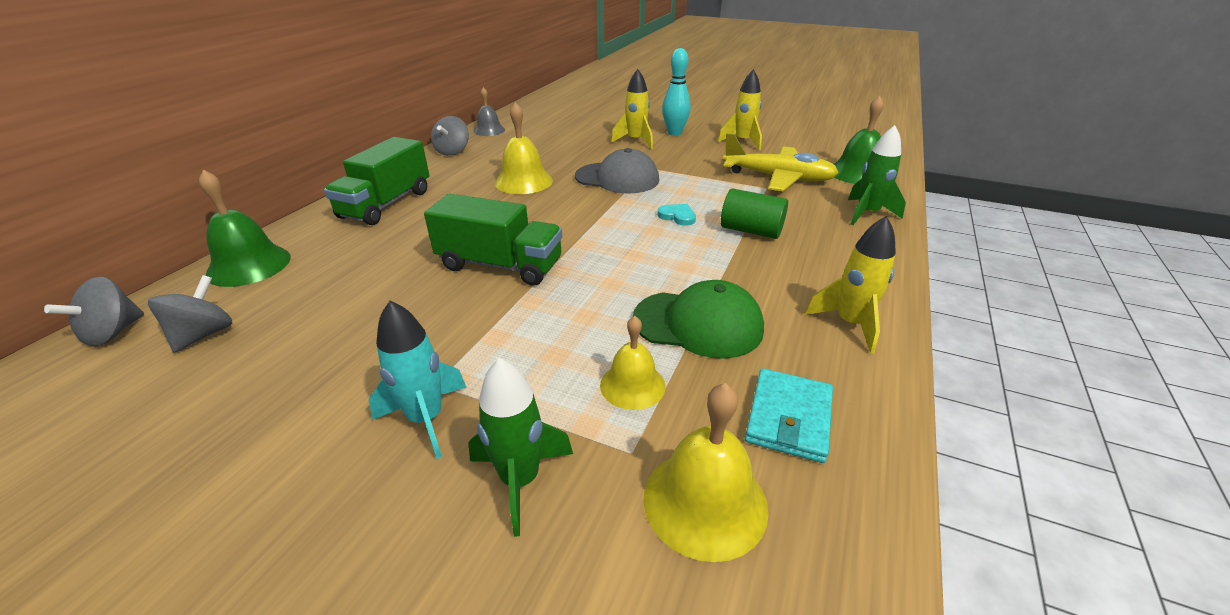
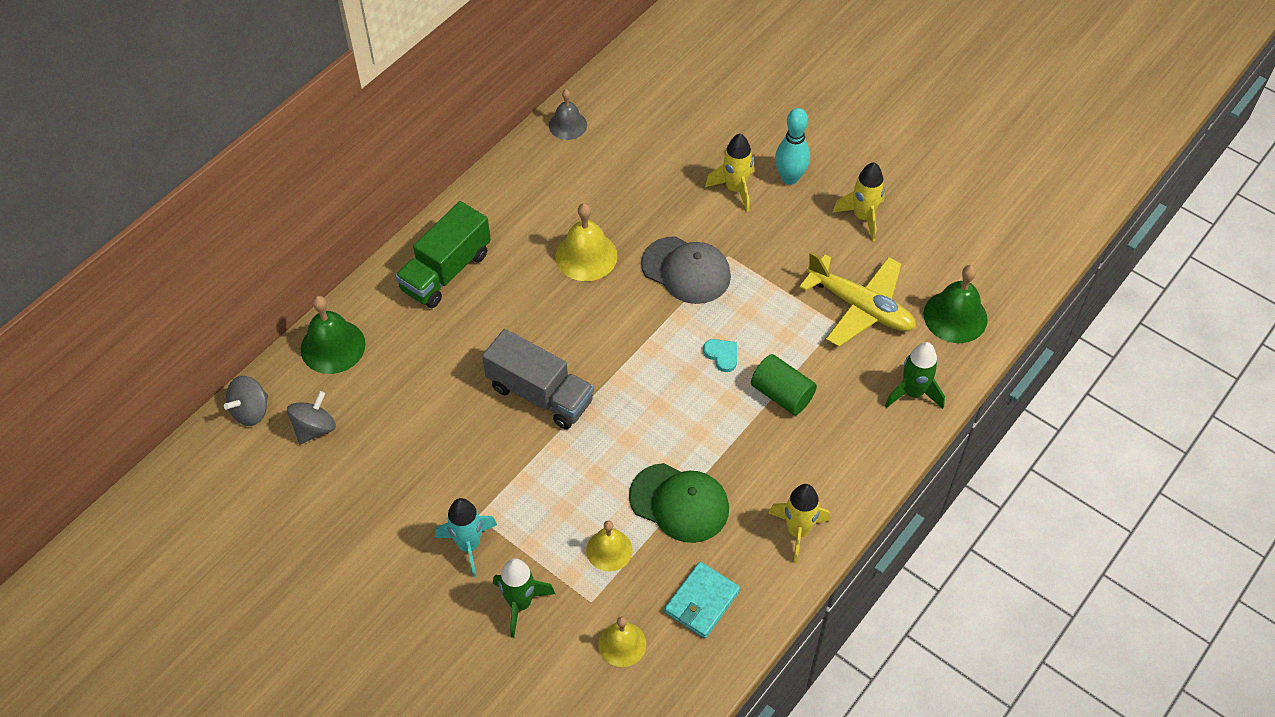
camera: 15 degrees right, 20 degrees up
(452, 151) = (519, 171): grey spinning top -> none
(500, 265) = (540, 394): green truck -> grey truck
(705, 501) = (622, 644): yellow bell -> yellow bell, size x0.66

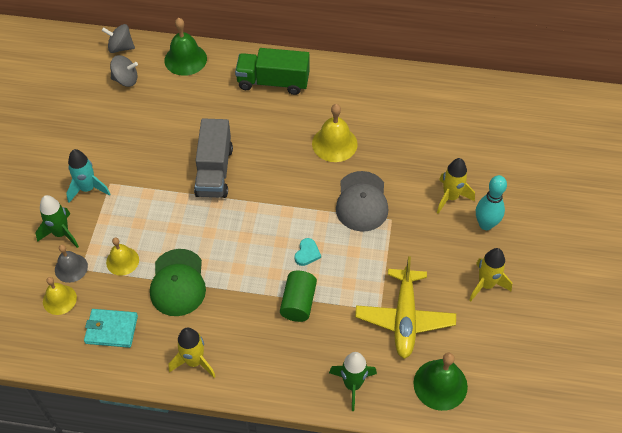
camera: 60 degrees right, 0 degrees up
(568, 125) = (431, 84): grey bell -> grey bell (71, 268)

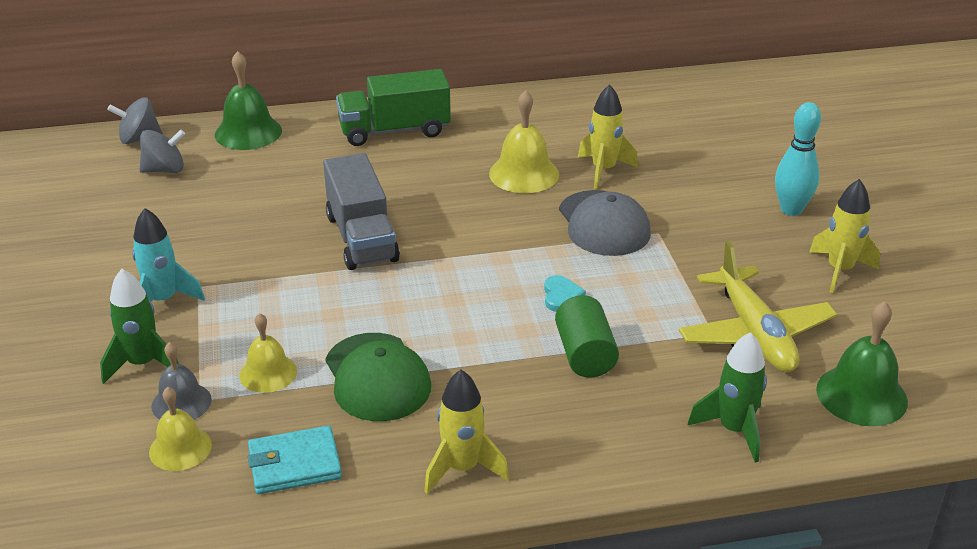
camera: 20 degrees left, 20 degrees down
(450, 197) = (723, 193): yellow rocket -> yellow rocket (603, 170)

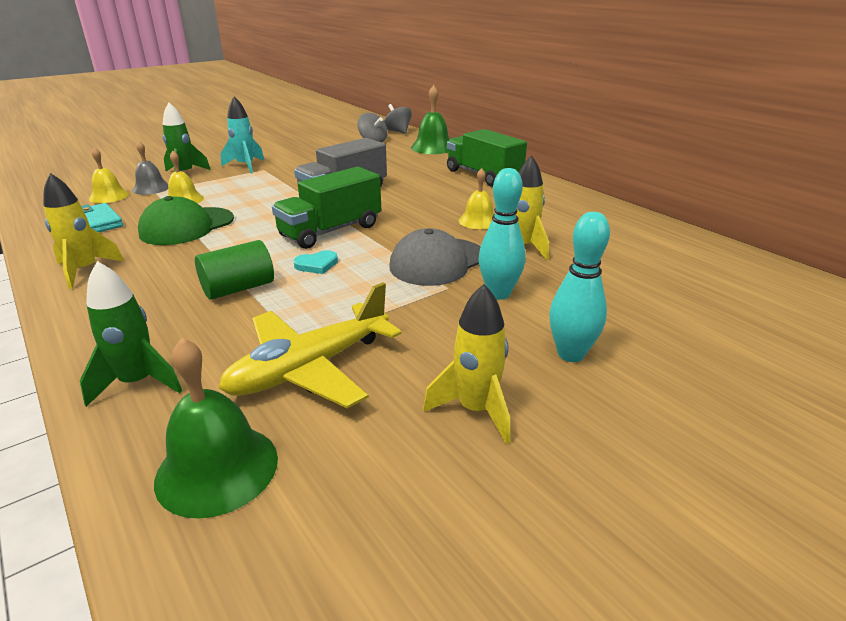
camera: 65 degrees right, 5 degrees down
(478, 271) = (330, 231): none -> green truck
(524, 174) = (478, 221): yellow bell -> yellow bell, size x0.66
(685, 211) = (499, 294): none -> turquoise bowling pin

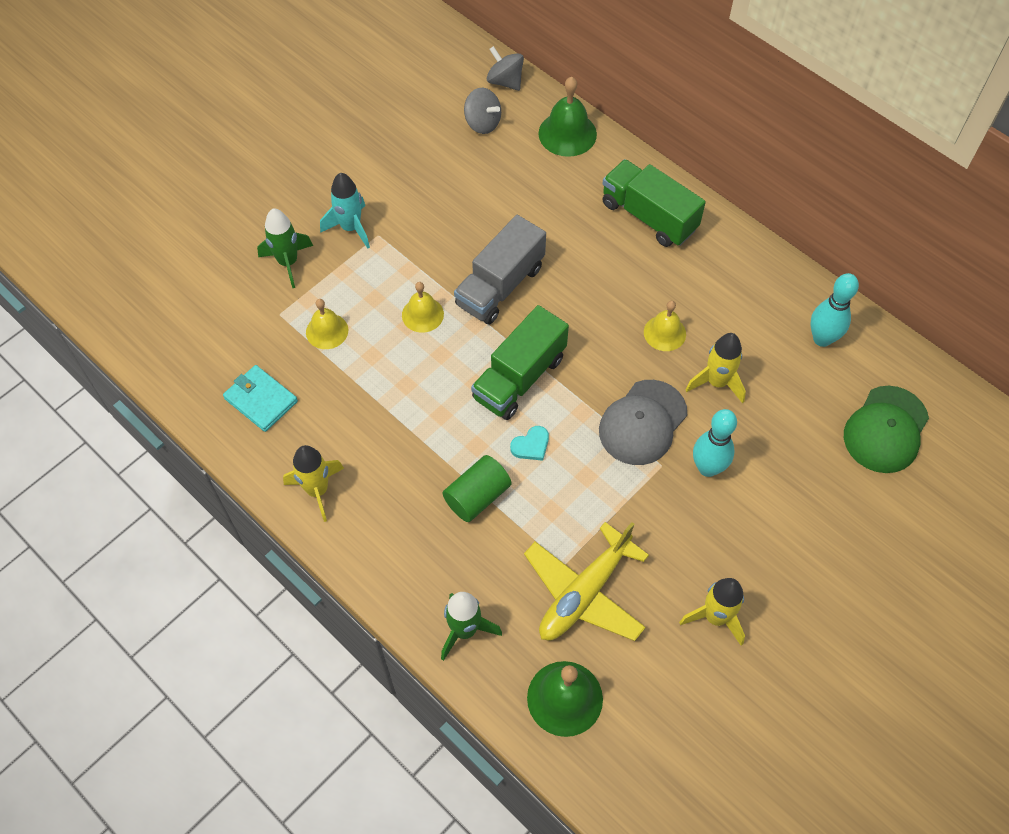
camera: 10 degrees left, 30 degrees up
(109, 196) = (234, 334): yellow bell -> yellow bell (422, 314)
(151, 188) = (270, 307): grey bell -> none
(187, 226) = (365, 391): green cap -> green cap (886, 430)
(570, 354) = (775, 543): turquoise bowling pin -> turquoise bowling pin (822, 339)

